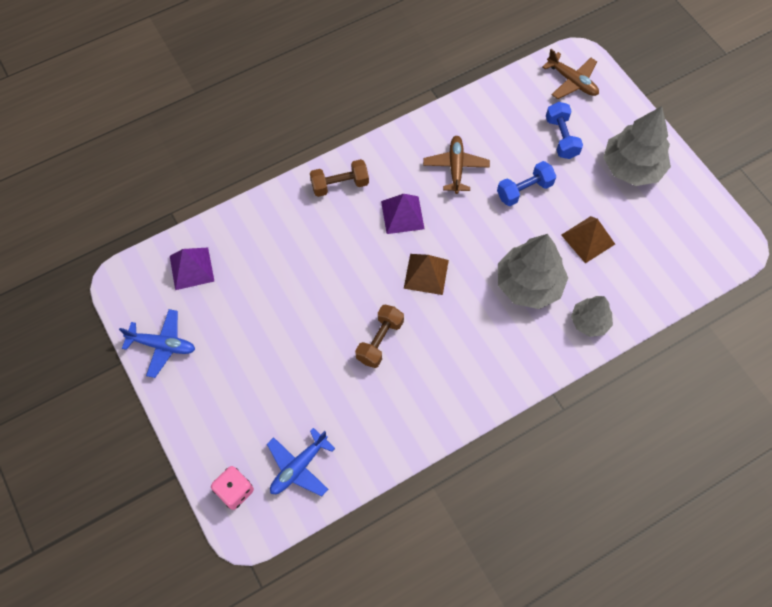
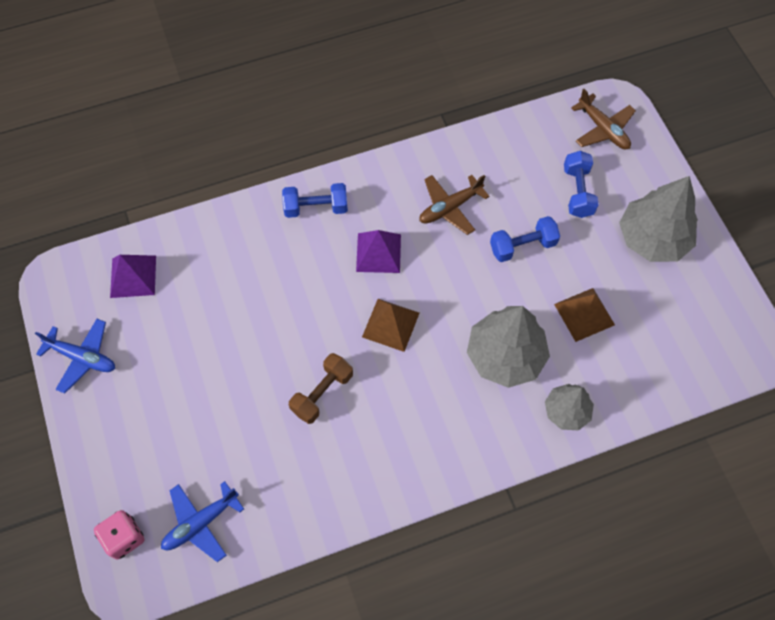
camera: 10 degrees right, 0 degrees up
(340, 185) = (316, 208): brown dumbbell -> blue dumbbell
(455, 167) = (450, 208): brown plane -> brown plane turned 135 degrees counterclockwise

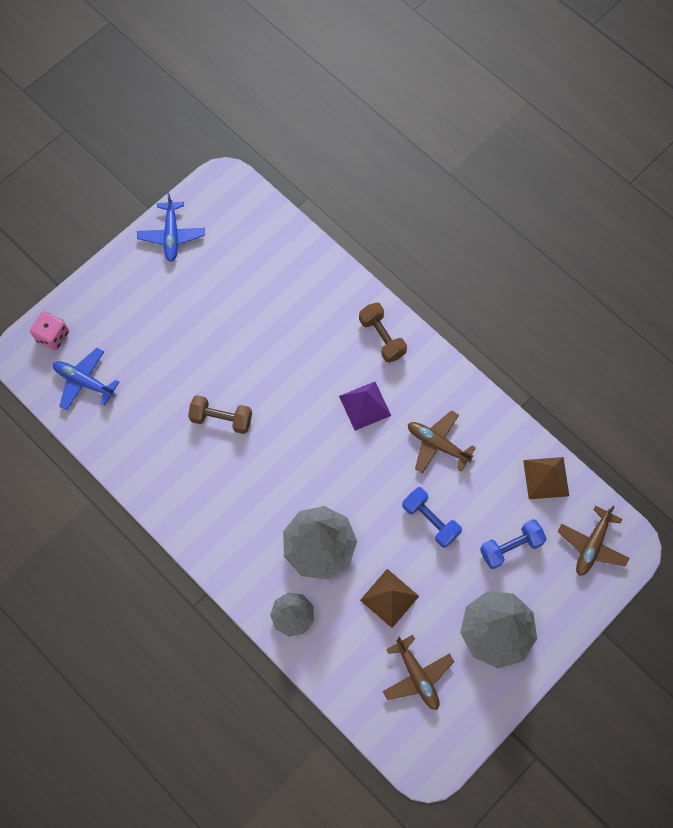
camera: 65 degrees right, 5 degrees up
(133, 276) = (253, 234): purple pyramid -> none
(316, 208) = (382, 337): blue dumbbell -> brown dumbbell
(391, 324) = (304, 444): brown pyramid -> brown pyramid (546, 478)
(670, 323) = (417, 676): none -> brown plane

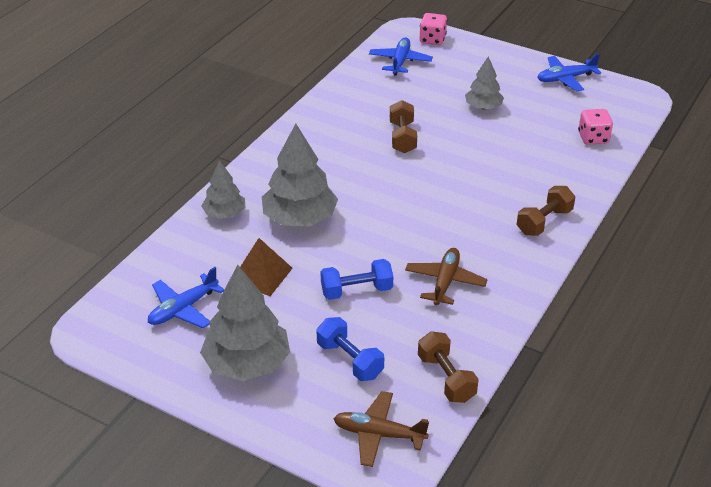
camera: 75 degrees right, 30 degrees down
(194, 328) = (483, 107): none -> grey tree
(276, 250) = (593, 138): none -> pink dice
(365, 405) = (462, 223): purple pyramid -> none
(417, 676) = (183, 309): brown plane -> blue plane
(430, 520) = (356, 291): blue dumbbell -> blue dumbbell turned 45 degrees clockwise
(546, 478) = (446, 378): brown pyramid -> brown dumbbell

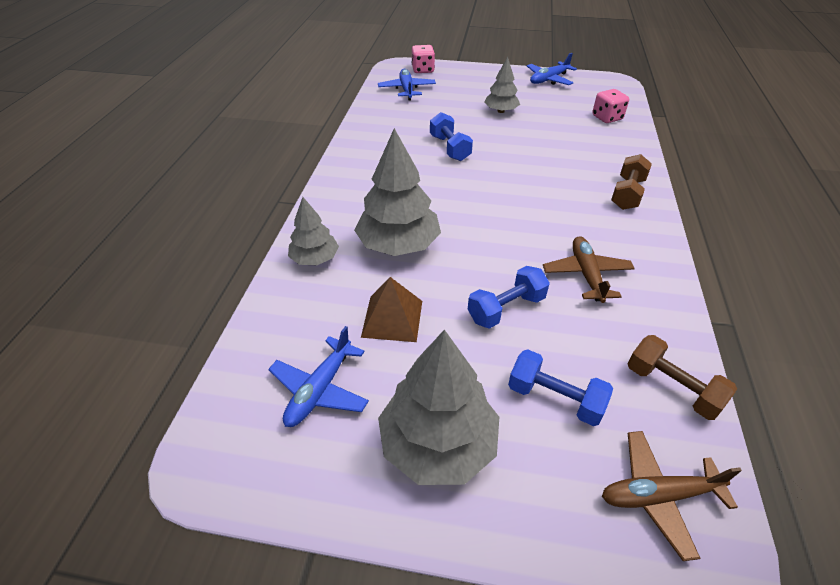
camera: 20 degrees left, 5 degrees up
(402, 137) = (450, 148): brown dumbbell -> blue dumbbell

